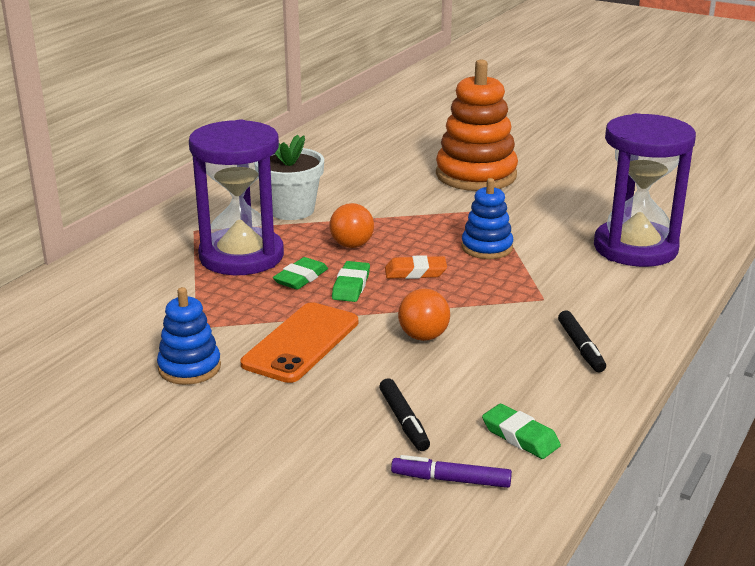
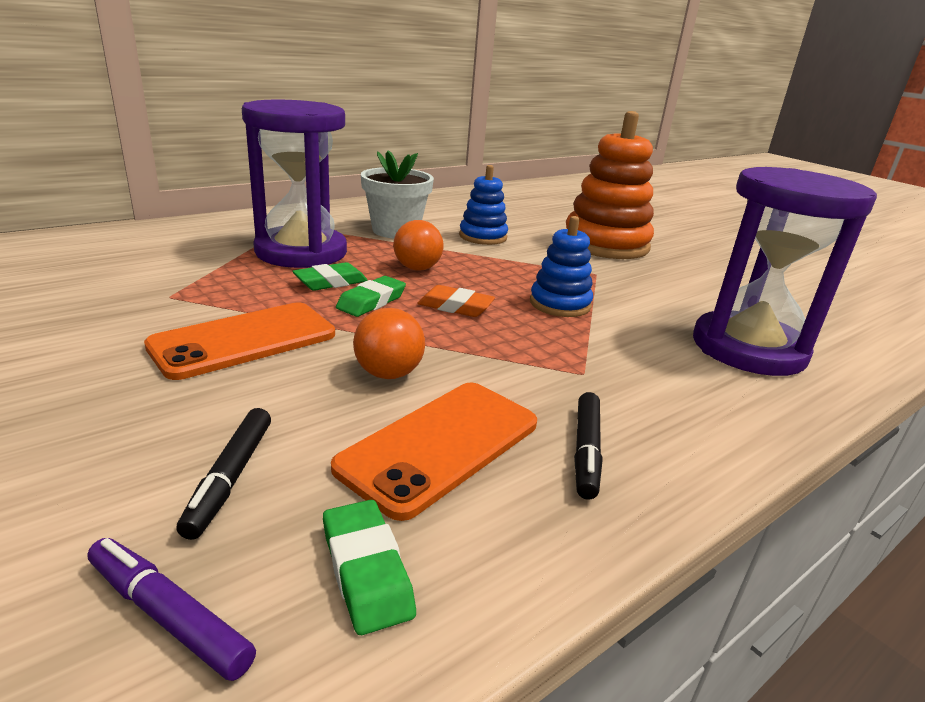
camera: 20 degrees right, 0 degrees up
(189, 368) = (96, 331): blue stacking toy -> blue stacking toy (483, 237)
(498, 369) = (441, 445): none -> orange phone

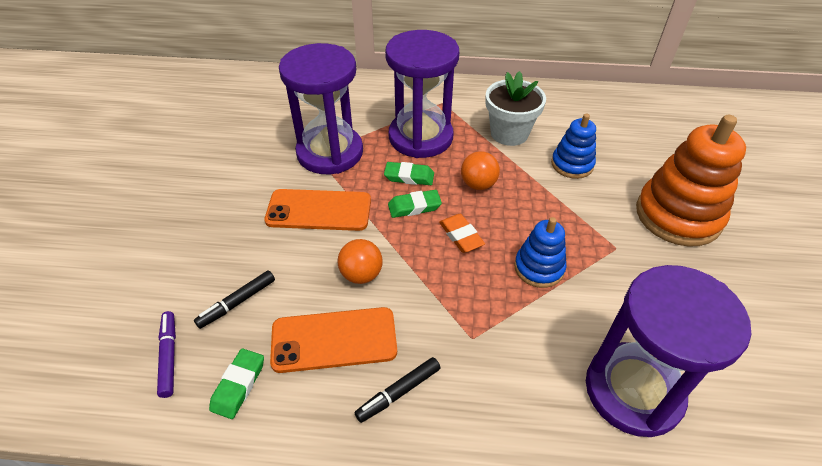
camera: 45 degrees right, 20 degrees up
(190, 289) = (330, 152): none -> purple hourglass

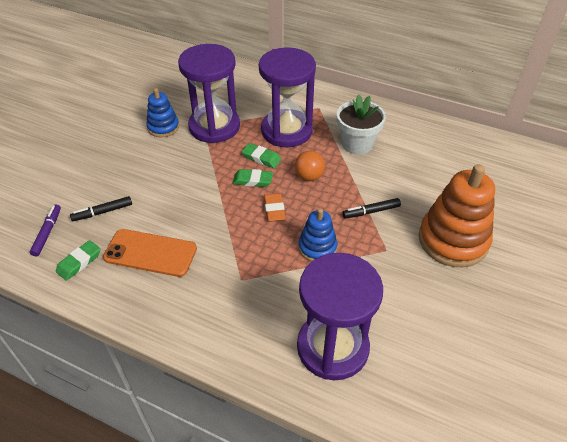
camera: 20 degrees right, 0 degrees up
(319, 210) = (185, 166): orange phone -> none
(361, 274) = (190, 217): orange ball -> none
(399, 392) = (174, 297): black marker -> black marker (371, 211)
(572, 164) = (392, 180): blue stacking toy -> blue stacking toy (163, 127)

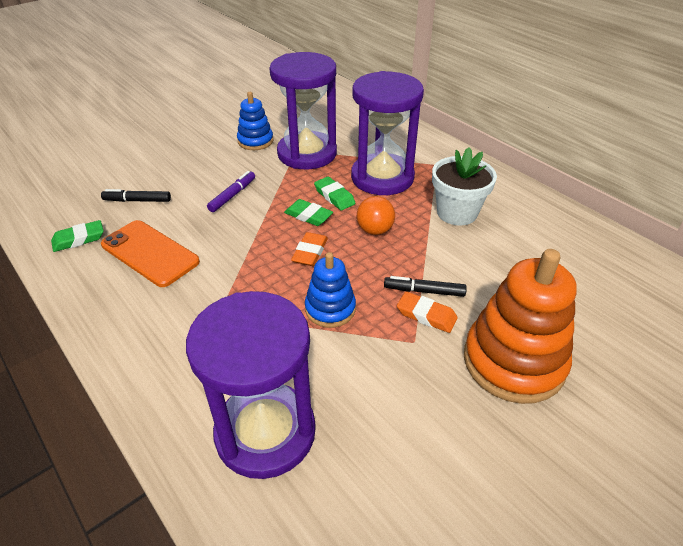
camera: 25 degrees right, 5 degrees down
(47, 233) = (74, 203): purple marker -> purple marker (232, 195)
(383, 228) = (426, 315): none -> orange eraser

